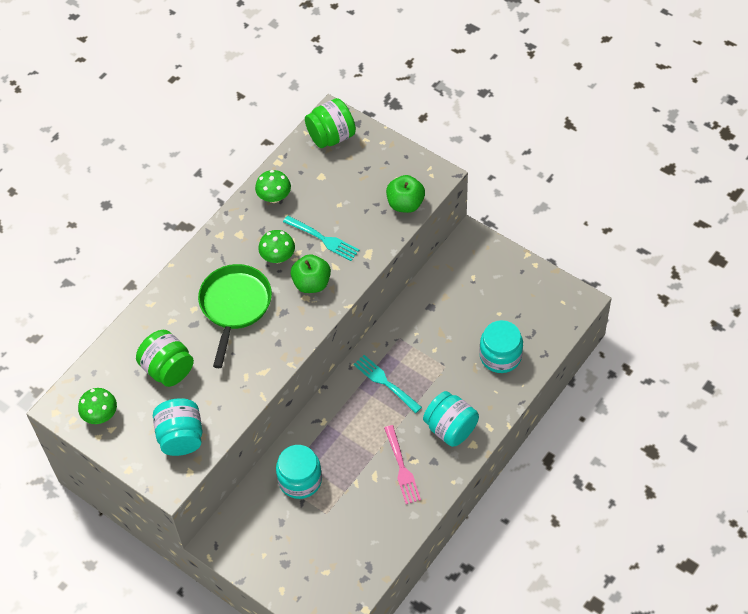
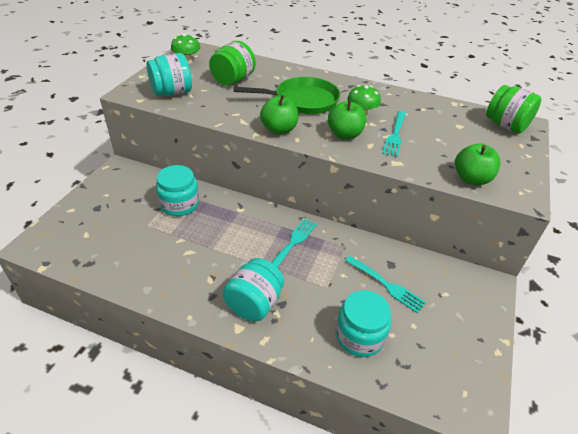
camera: 70 degrees right, 15 degrees down
(274, 197) = (419, 106): green mushroom -> none
(288, 340) = (279, 129): none -> green apple
(401, 467) = (201, 270): pink fork -> none
(453, 319) = (385, 285): none -> turquoise fork

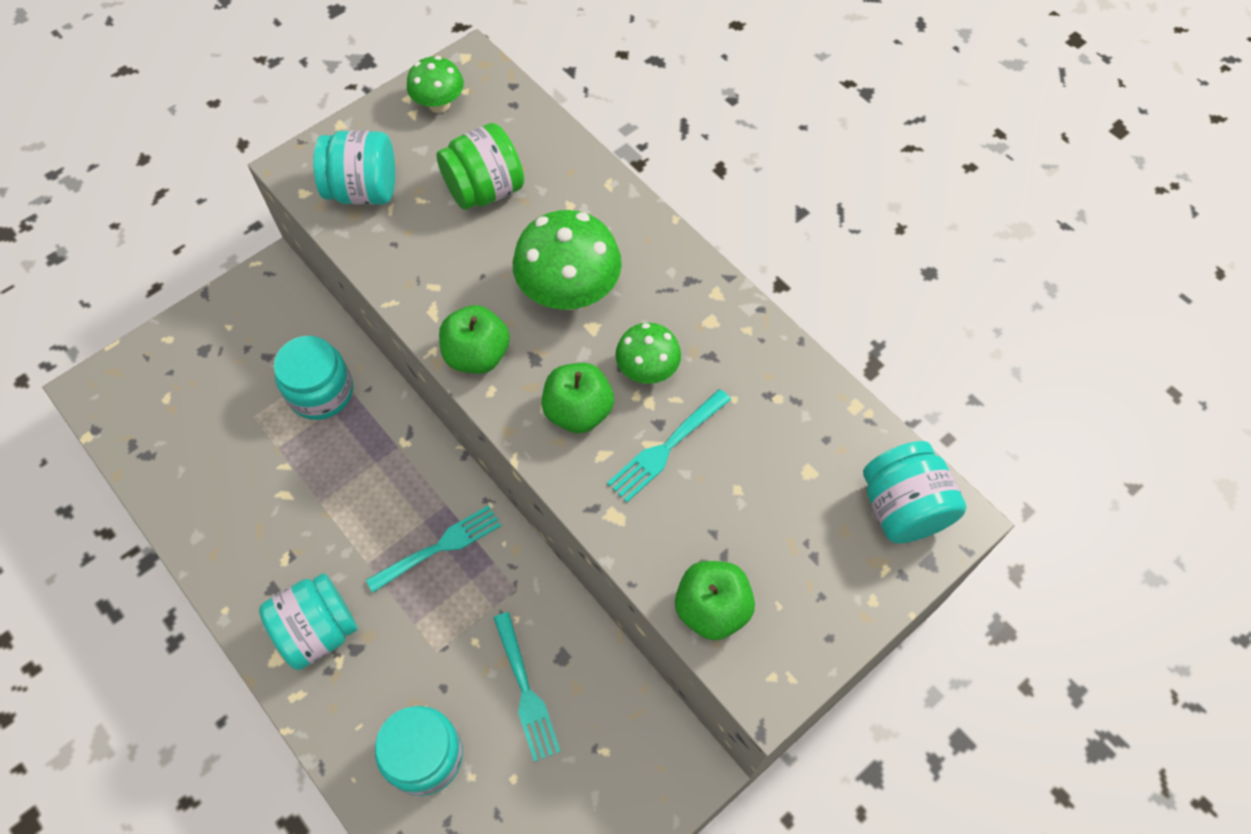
camera: 30 degrees right, 20 degrees up
(302, 100) = (569, 292): green pan -> green mushroom
(506, 126) = (902, 508): green jar -> turquoise jar

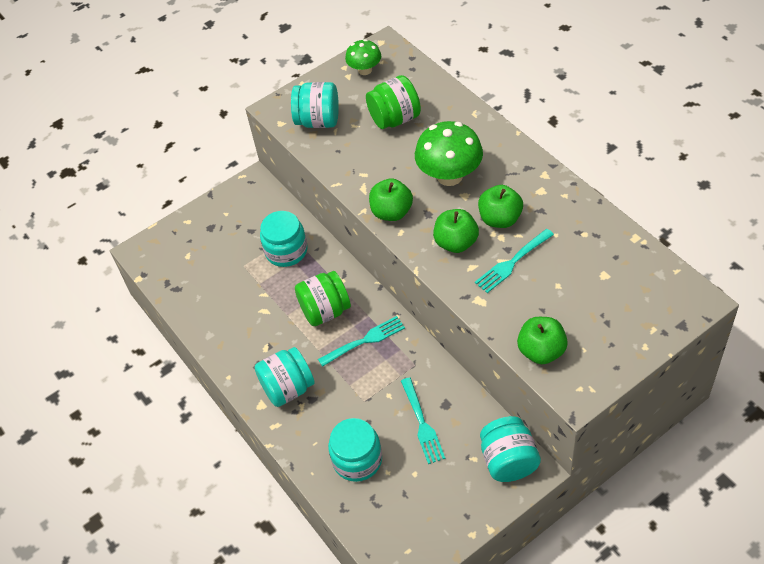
camera: 10 degrees right, 10 degrees down
(379, 496) = (325, 311): none -> green jar
(647, 370) = (500, 219): green mushroom -> green apple
(902, 508) = (665, 295): turquoise jar -> turquoise jar (508, 461)

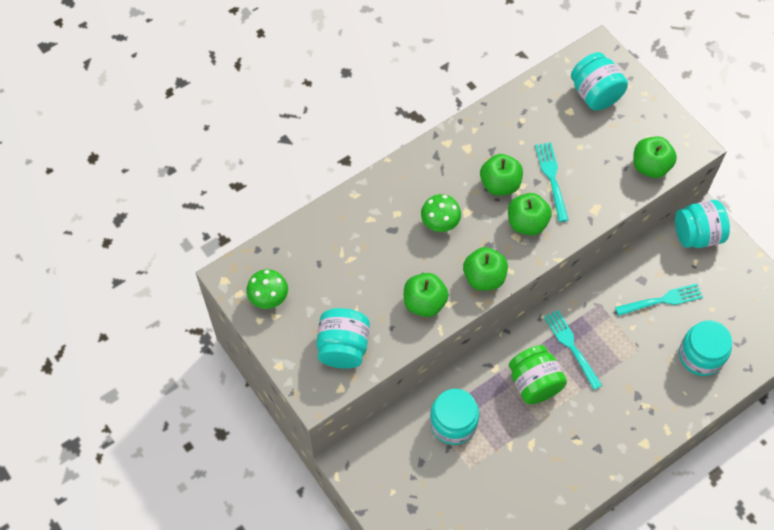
camera: 95 degrees left, 10 degrees up
(288, 388) = (626, 418): turquoise jar -> turquoise jar (595, 94)
(363, 171) = (424, 303): none -> green apple
(395, 119) = (351, 270): green jar -> none
(449, 176) = (440, 223): green mushroom -> green mushroom, size x0.59
(512, 262) = (552, 179): turquoise fork -> turquoise fork turned 150 degrees counterclockwise

